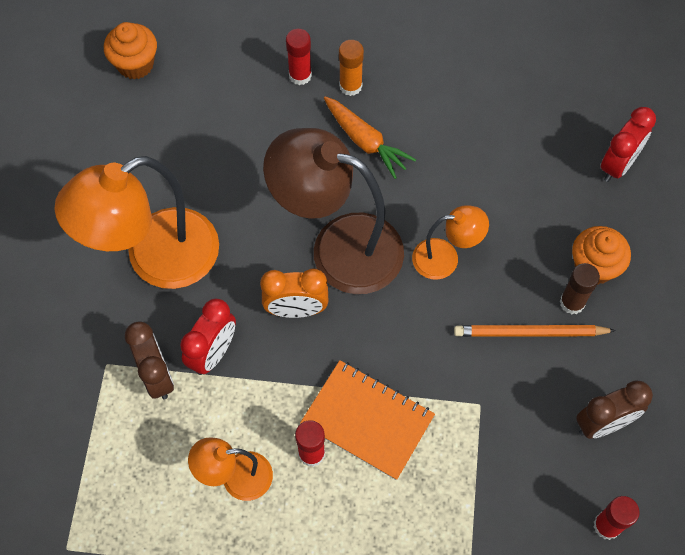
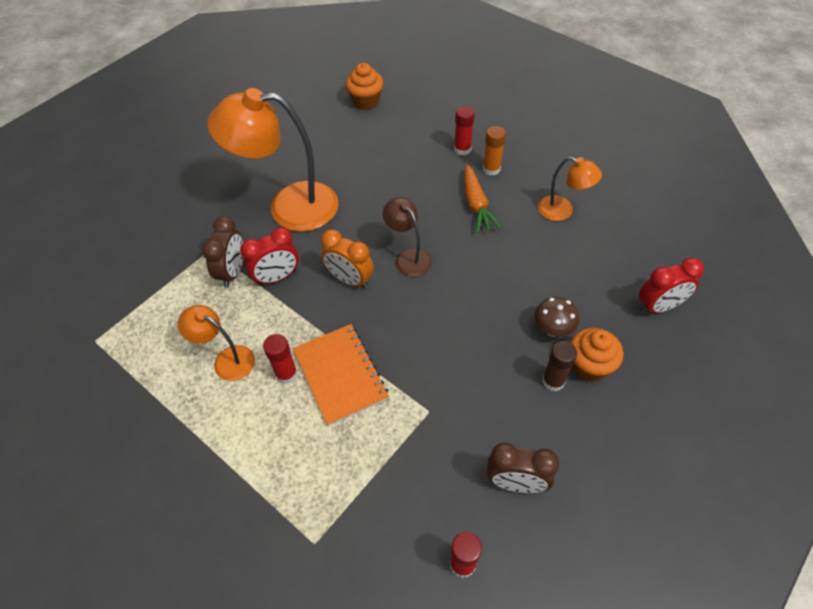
camera: 35 degrees right, 10 degrees down
(339, 247) = (408, 257): brown lamp -> brown lamp, size x0.51
(445, 258) = (477, 301): orange lamp -> orange lamp (562, 211)
(530, 333) = (504, 384): orange pencil -> none
(537, 247) = (552, 329): none -> brown mushroom

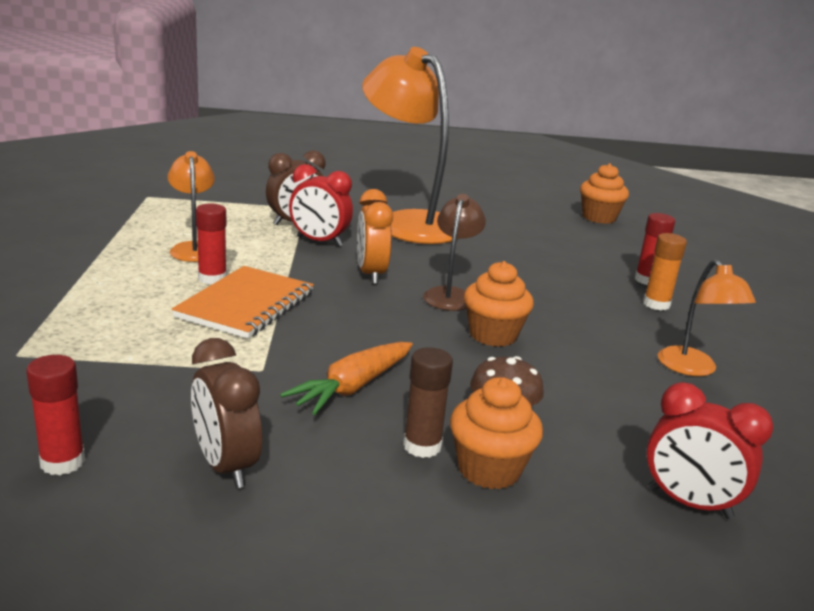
camera: 45 degrees right, 30 degrees down
(470, 271) = (493, 335): none -> orange cupcake
(476, 205) = (590, 311): orange carrot -> orange carrot (352, 388)

